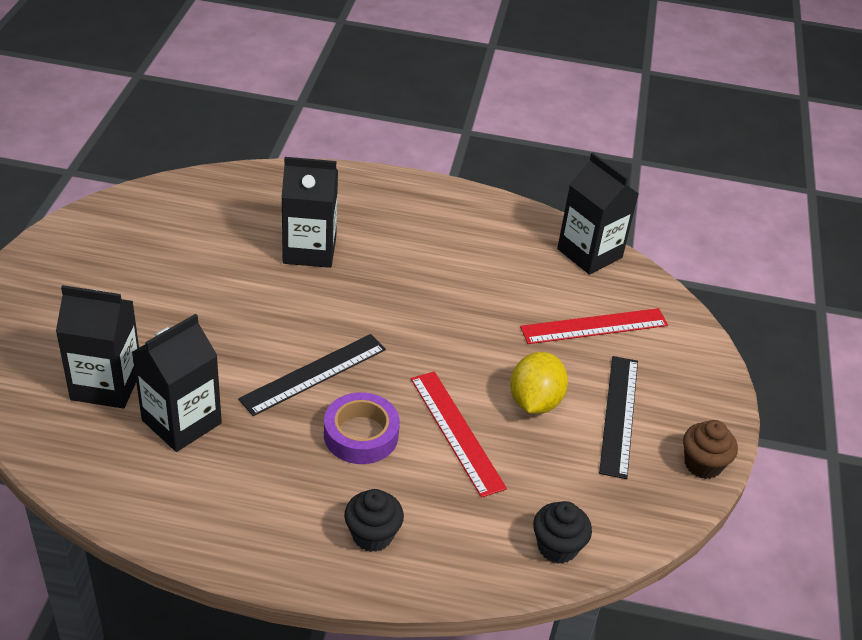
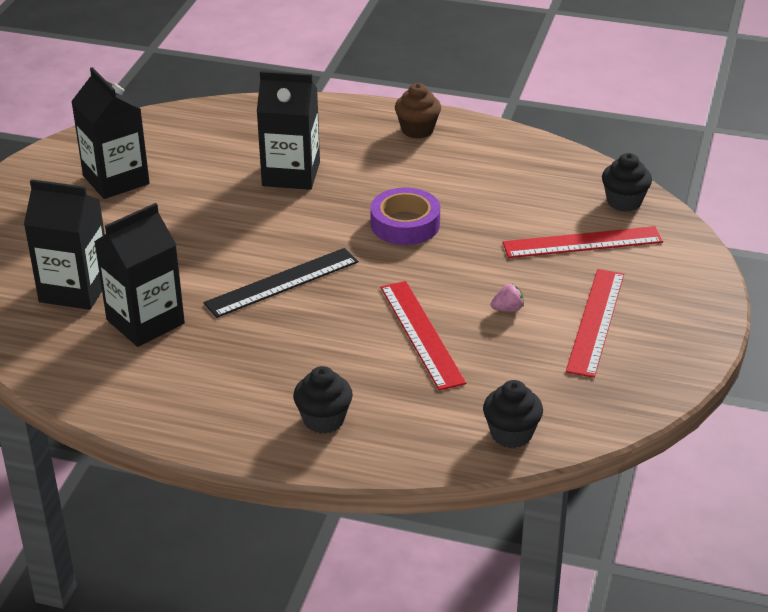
camera: 10 degrees right, 5 degrees down
(361, 435) = (323, 335): purple tape -> purple tape (405, 224)
(535, 402) = (507, 309): yellow lemon -> pink strawberry
(589, 253) = (588, 176): black carton -> black carton (116, 180)
(619, 415) = (596, 321): black ruler -> red ruler
(626, 281) = (624, 202): none -> black cupcake
(703, 464) = (678, 366): brown cupcake -> brown cupcake (417, 130)

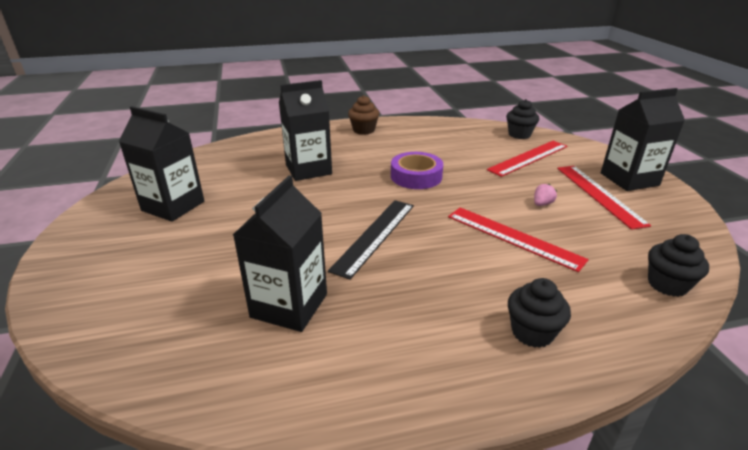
camera: 30 degrees left, 5 degrees down
(75, 289) = (196, 300): black carton -> black carton (629, 179)

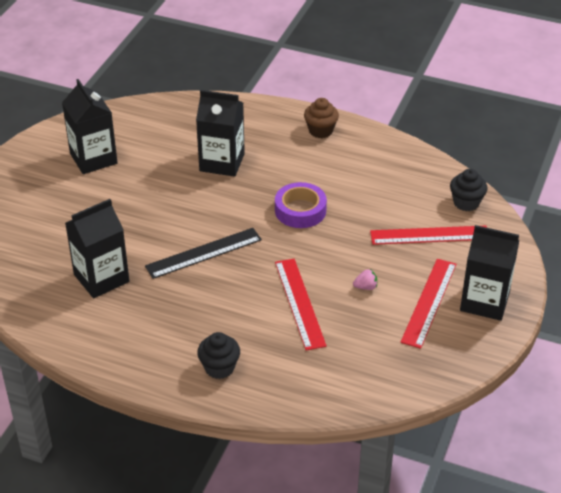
camera: 35 degrees right, 10 degrees up
(667, 284) = (353, 390): black cupcake -> none

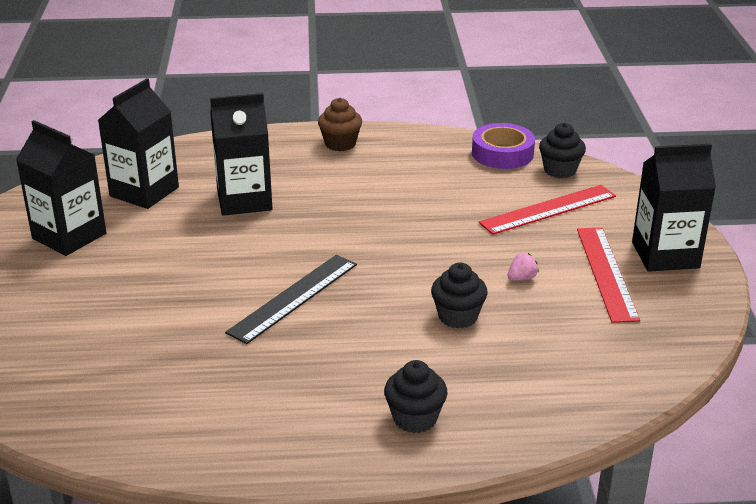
camera: 25 degrees left, 10 degrees down
(101, 278) = (174, 363): black carton -> black carton (144, 192)
(299, 303) = (458, 317): red ruler -> black cupcake
(300, 210) = (379, 223): purple tape -> purple tape (502, 153)

